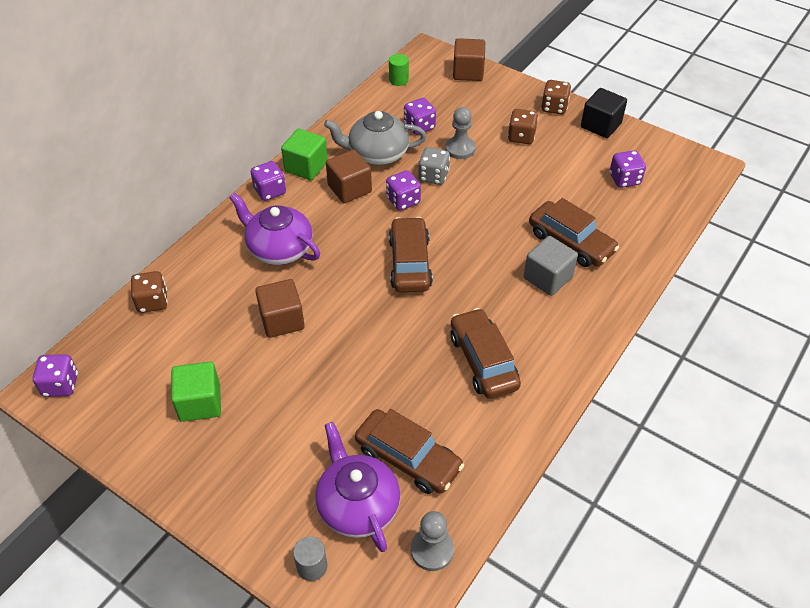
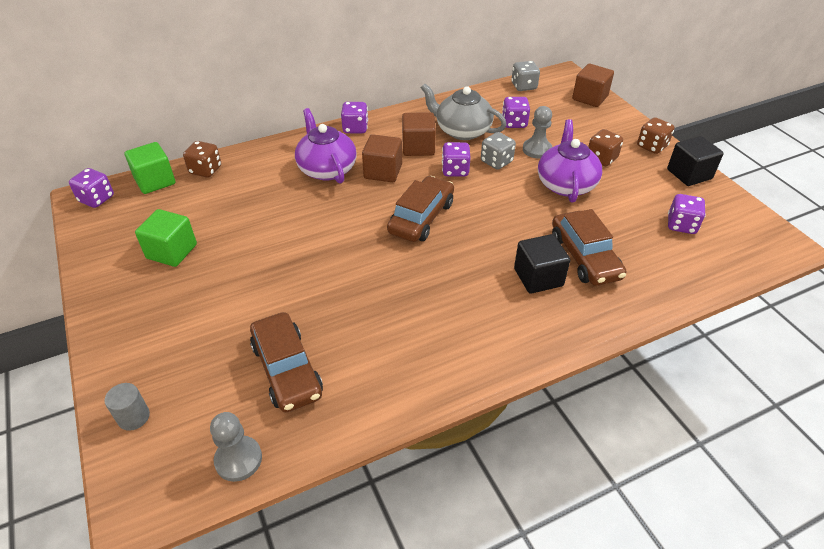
camera: 30 degrees right, 5 degrees down
(282, 320) = (283, 219): brown cube -> brown cube (383, 172)
(306, 167) = (397, 121): green cube -> green cube (155, 181)
(357, 505) = (213, 387): purple teapot -> purple teapot (565, 184)
(398, 80) = (523, 86): green cylinder -> grey dice
(483, 361) = (420, 320): brown car -> none
(548, 278) = (538, 277): grey cube -> black cube

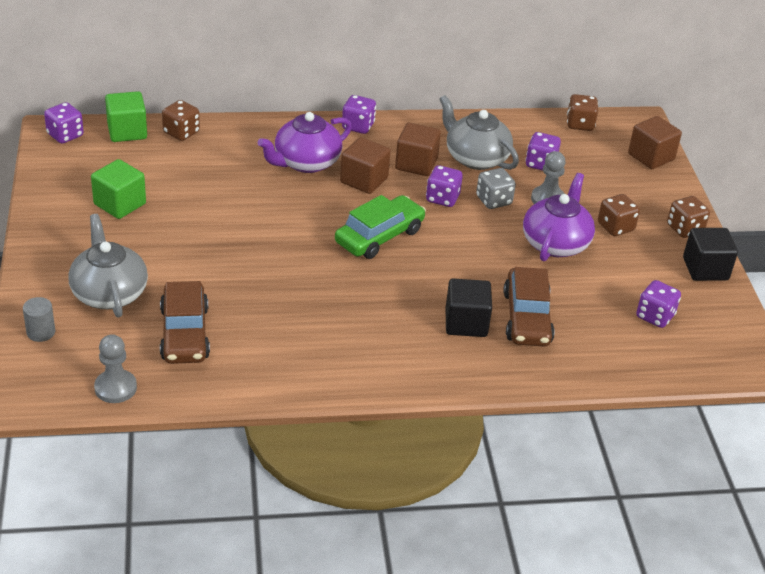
camera: 15 degrees right, 5 degrees down
(193, 348) = (109, 293): none -> grey teapot
(326, 169) = (306, 162): purple teapot -> purple teapot turned 120 degrees counterclockwise
(421, 218) = (379, 236): brown car -> green car
(523, 86) = (580, 124): grey dice -> brown dice

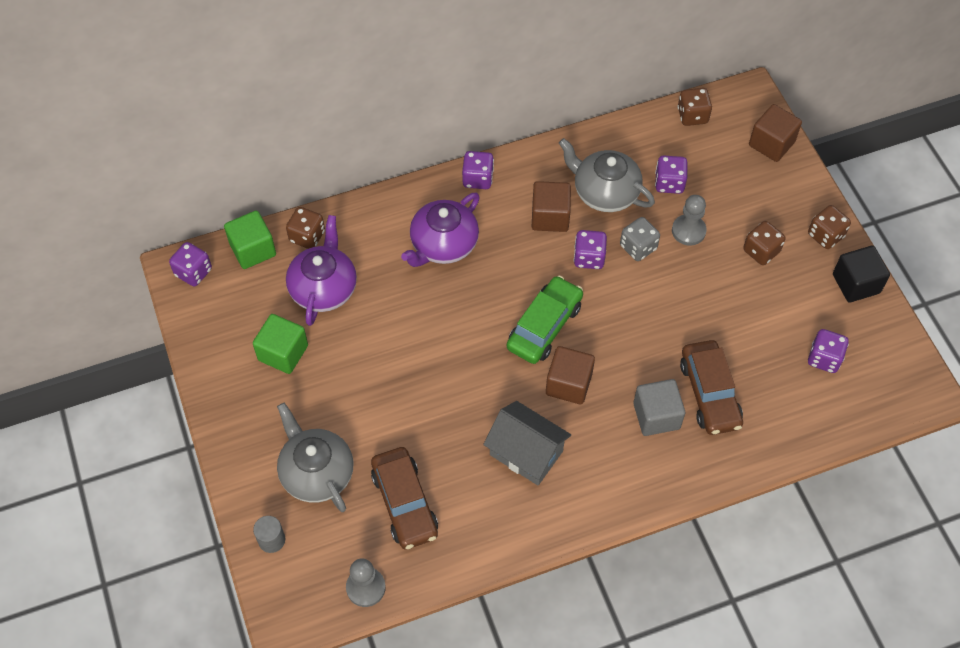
camera: 10 degrees left, 20 degrees up
(323, 322) = (526, 453): none -> grey house
(364, 180) = (506, 253): brown cube -> brown cube (568, 384)
(466, 323) = (656, 416): black cube -> grey cube
(555, 243) = (711, 288): purple teapot -> purple teapot (324, 288)

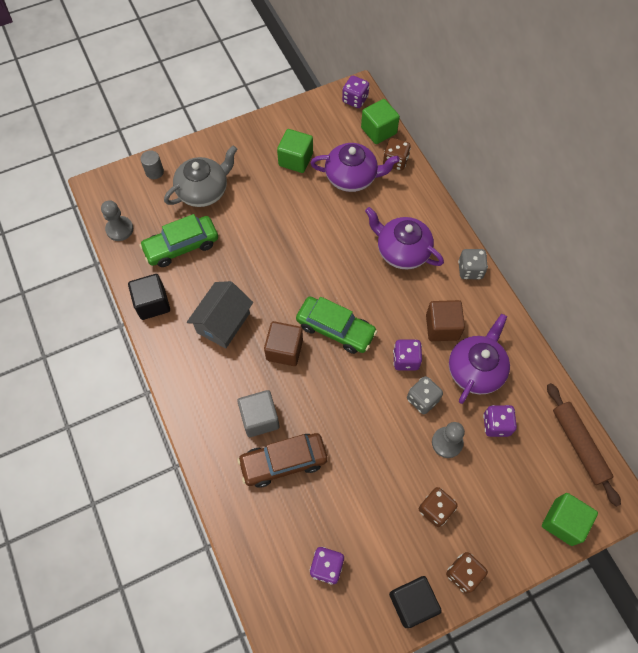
camera: 85 degrees right, 5 degrees up
(404, 503) = (181, 246): brown car -> green car
(478, 179) = (470, 270): purple dice -> grey dice
(491, 540) = (152, 303): none -> black cube
(604, 192) = (475, 370): grey teapot -> purple teapot
(692, 116) = (579, 445): brown dice -> brown rolling pin
(771, 143) = (563, 522): brown cube -> green cube

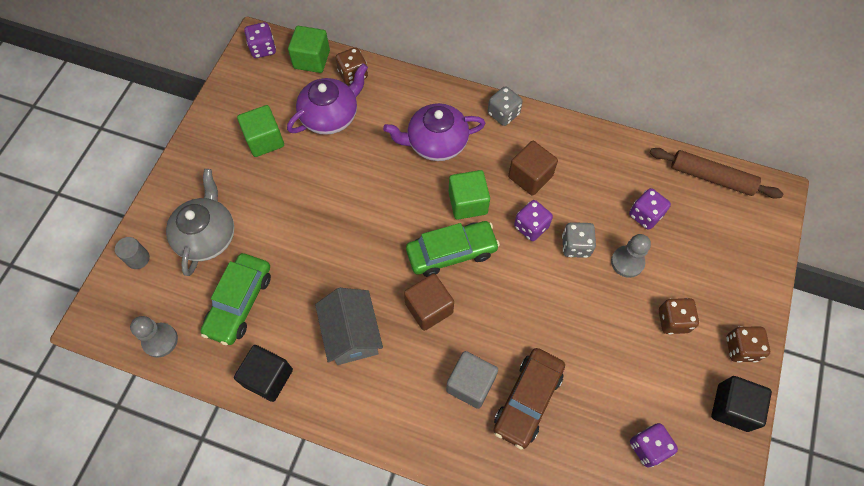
camera: 45 degrees left, 0 degrees up
(475, 370) = (588, 187): purple teapot -> none
(563, 522) = (759, 243): green cube -> green cube (468, 203)

